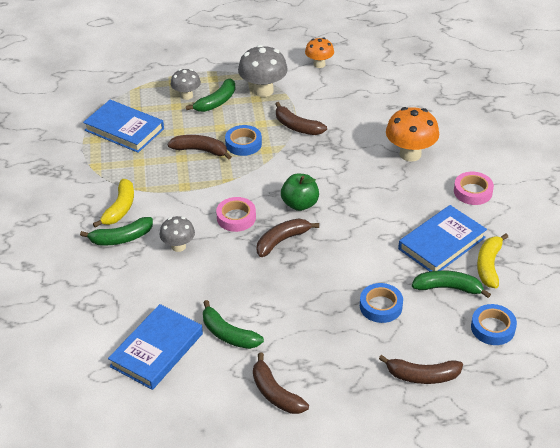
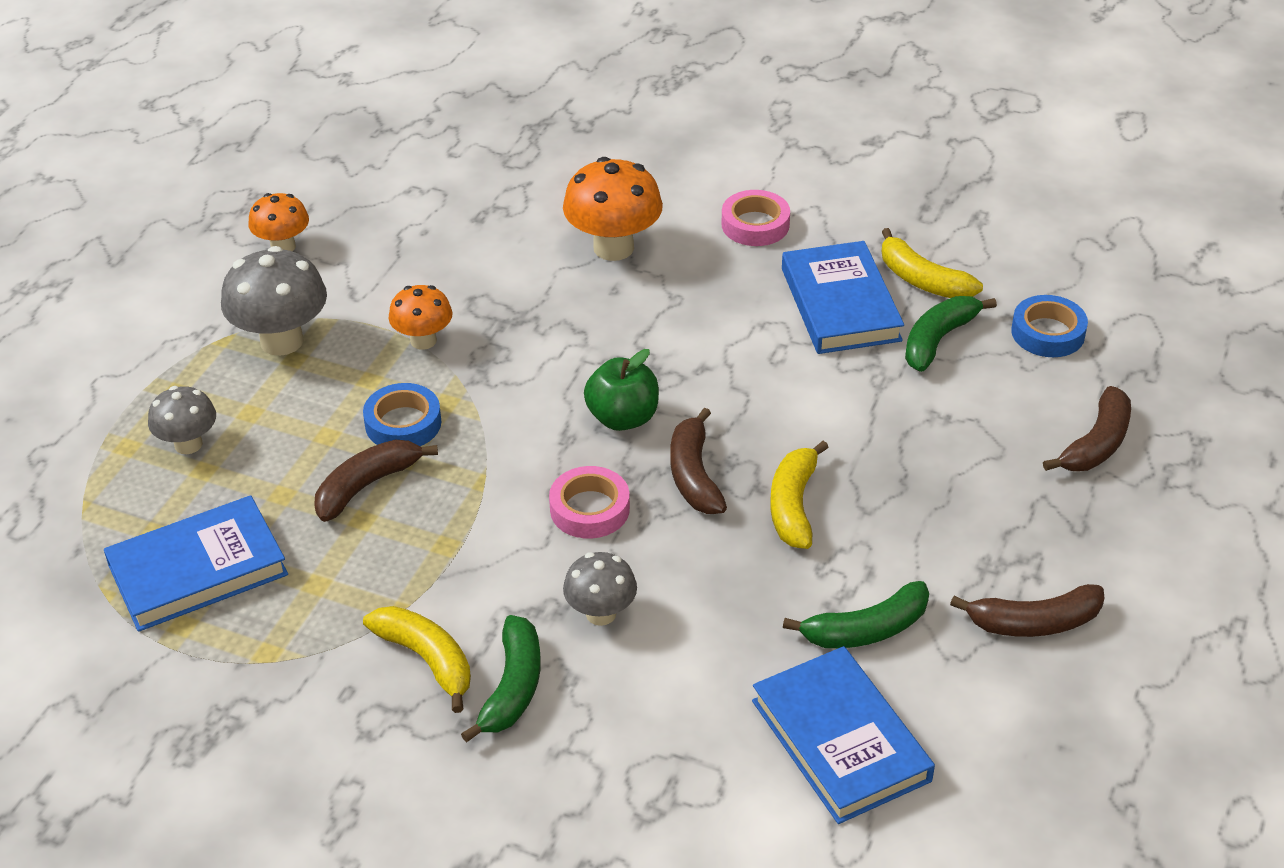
camera: 60 degrees left, 0 degrees up
(216, 102) = (250, 412): green banana -> none
(288, 280) = (793, 506): none -> yellow banana
(297, 127) = (423, 340): brown banana -> orange mushroom
(381, 306) = (926, 425): blue tape -> none

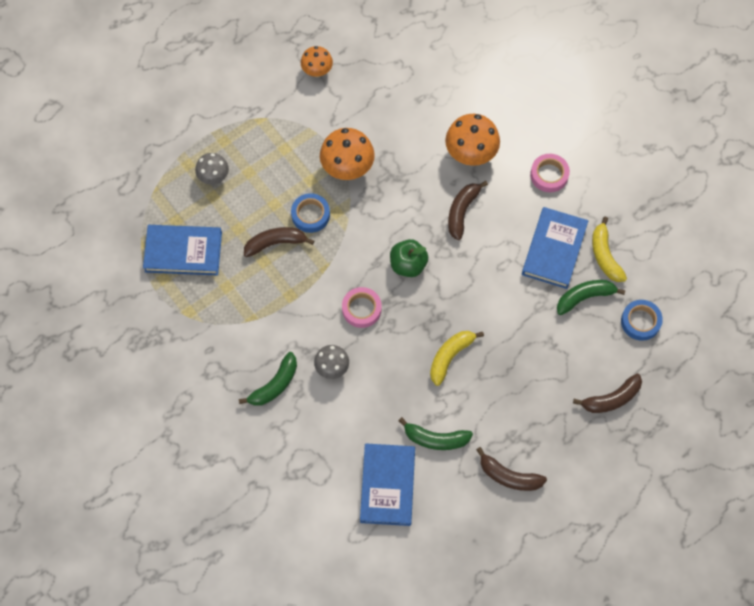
camera: 30 degrees right, 25 degrees up
(281, 341) = (285, 134): grey mushroom -> none
(423, 340) = (347, 168): orange mushroom -> orange mushroom, size x1.64
(426, 659) = (249, 351): yellow banana -> none
(694, 475) = (418, 315): brown banana -> brown banana (462, 212)

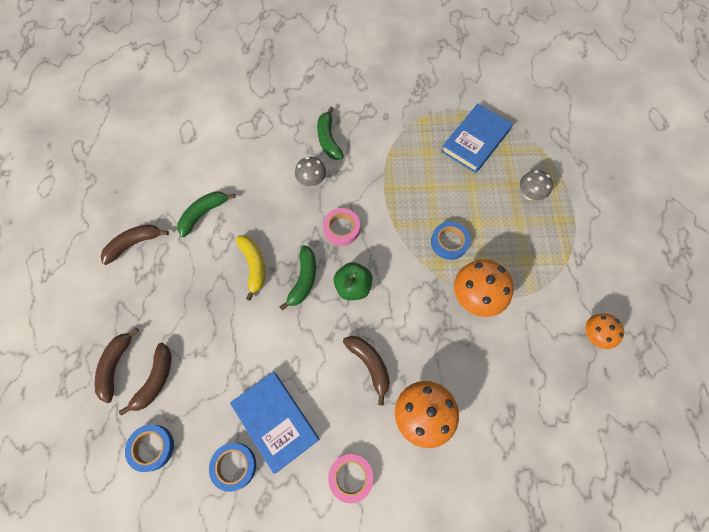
camera: 125 degrees right, 0 degrees up
(275, 243) = (441, 203): brown banana -> brown banana (155, 380)
(387, 485) = (200, 163): blue book -> none
(584, 297) = (213, 413): green banana -> green banana (303, 279)
(605, 256) = (234, 466): yellow banana -> blue tape

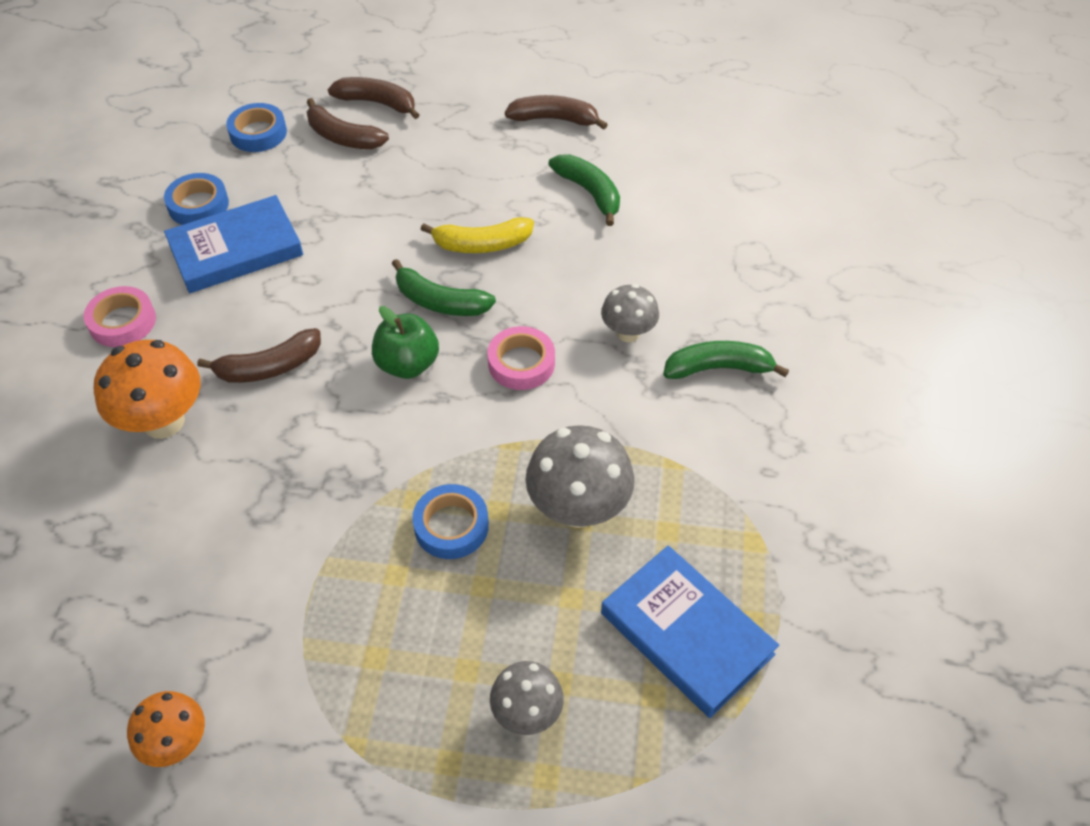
camera: 100 degrees right, 15 degrees down
(133, 244) = (554, 119): brown banana -> brown banana turned 60 degrees counterclockwise
(425, 189) = (578, 508): none -> grey mushroom
(475, 297) = (328, 545): orange mushroom -> none

